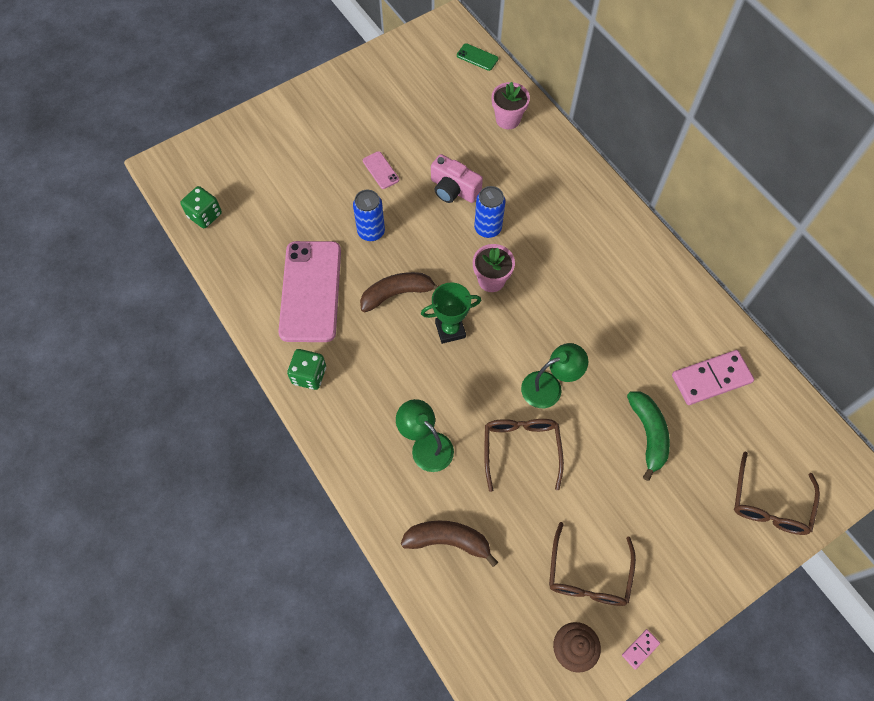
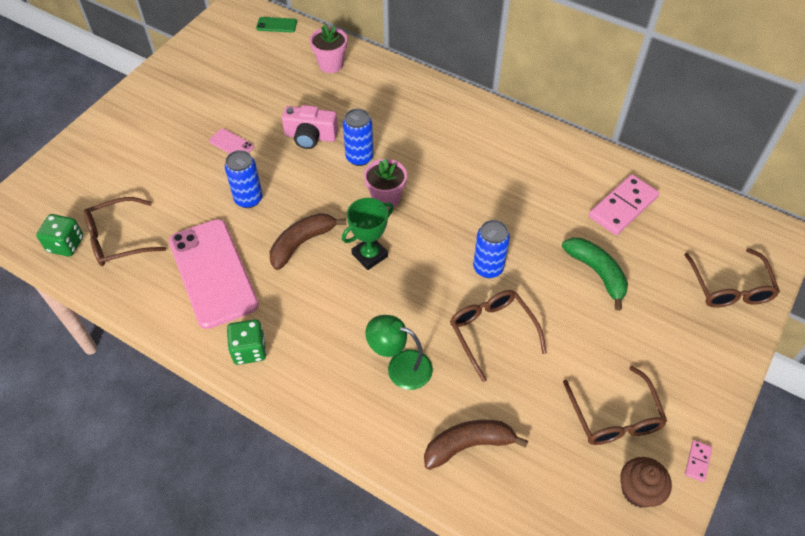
camera: 25 degrees left, 10 degrees down
(247, 227) = (118, 239): none -> brown glasses
(549, 386) = (488, 268): green lamp -> blue can

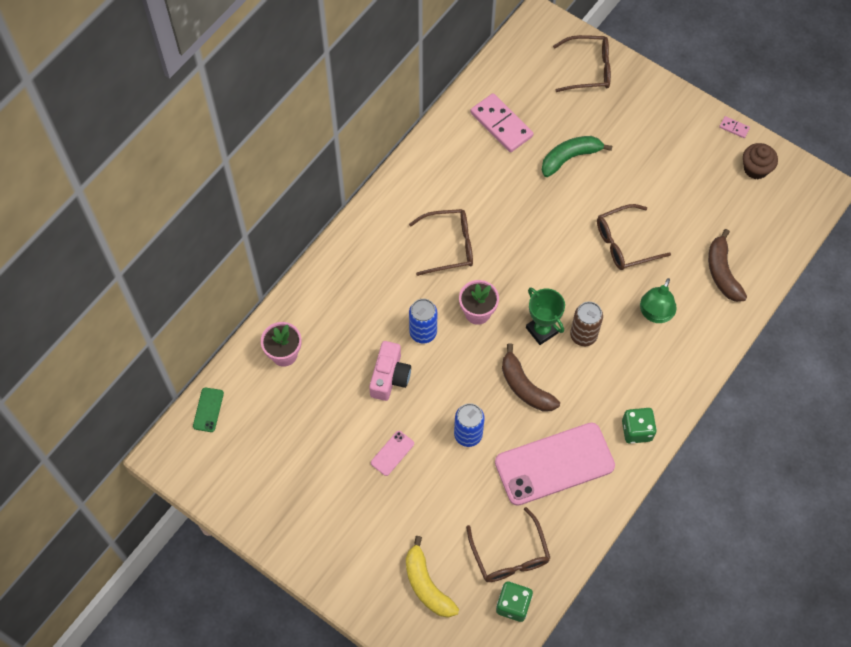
camera: 85 degrees left, 10 degrees up
(98, 177) = (427, 585): none -> yellow banana
(366, 294) = (583, 335): none -> brown can
(488, 268) = (560, 238): blue can -> none
(614, 417) = (699, 172): brown glasses -> brown glasses (449, 245)

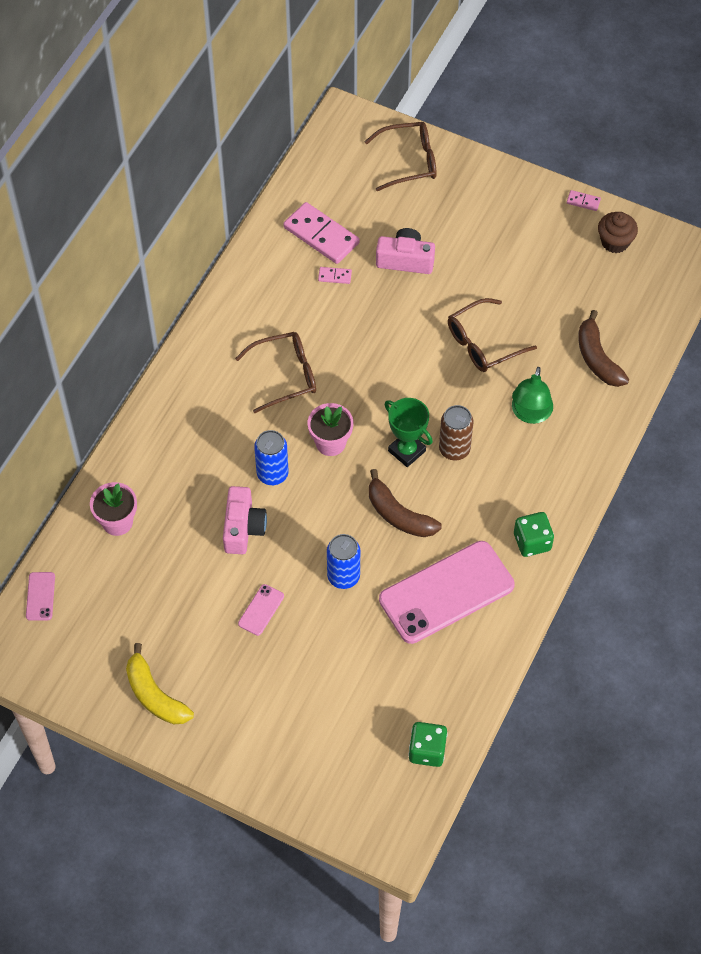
camera: 10 degrees left, 5 degrees down
(208, 410) = (40, 596): green phone -> pink phone
(427, 585) = (326, 745): yellow banana -> yellow banana (154, 695)
(506, 163) = (335, 276): none -> pink domino
(510, 555) = (414, 698): brown glasses -> none
(570, 158) = (405, 260): green banana -> pink camera

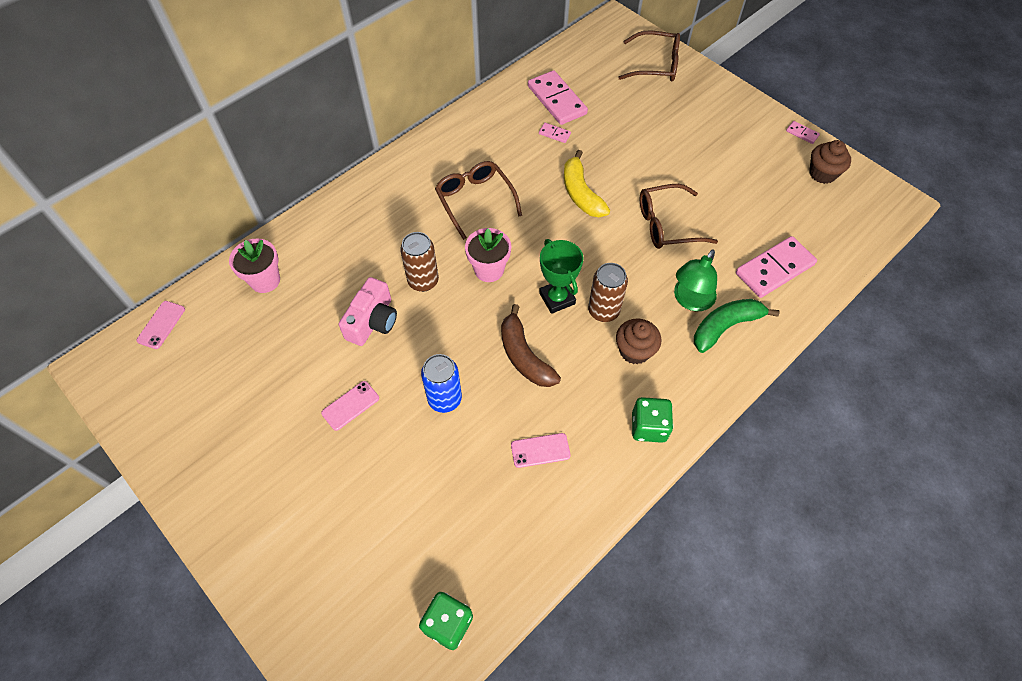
camera: 20 degrees right, 0 degrees up
(154, 695) = (207, 456): yellow banana -> yellow banana (581, 193)
(272, 474) = (423, 281): blue can -> brown can
(285, 375) = (475, 200): brown glasses -> brown glasses turned 120 degrees counterclockwise
(405, 260) = (622, 138): pink camera -> none
(446, 592) = (540, 450): pink phone -> pink phone, size x0.41
(496, 478) = (634, 351): none -> brown cupcake
(570, 429) = (725, 327): none -> green banana
(597, 358) = (774, 269): brown banana -> pink domino

